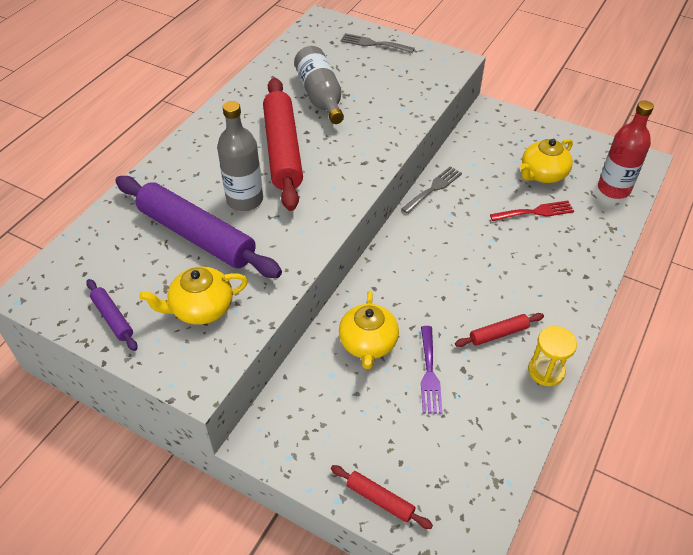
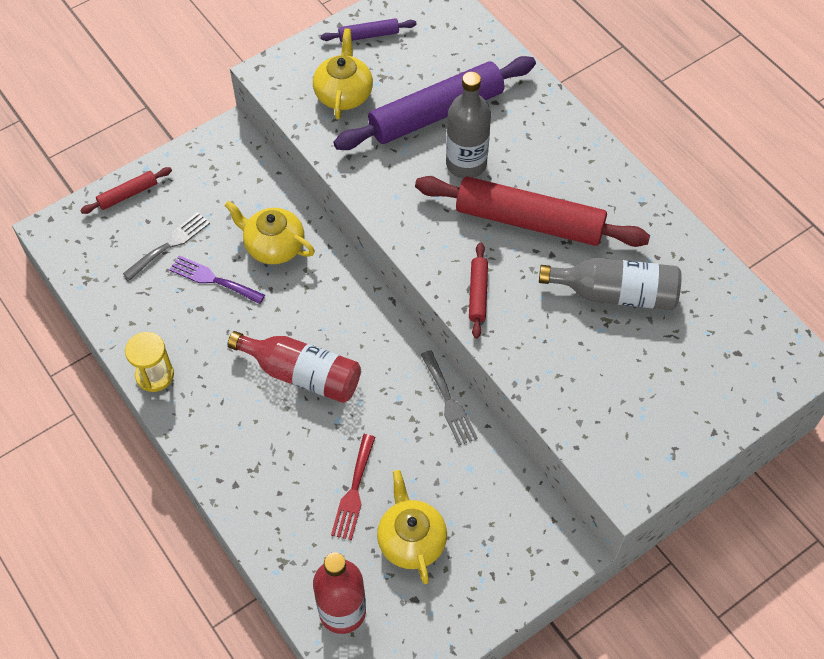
camera: 115 degrees right, 10 degrees up
(373, 44) = (713, 402): grey fork -> grey fork (170, 244)
(472, 274) = (302, 374): none -> red bottle
(498, 334) = (218, 358): red rolling pin -> red rolling pin (477, 294)

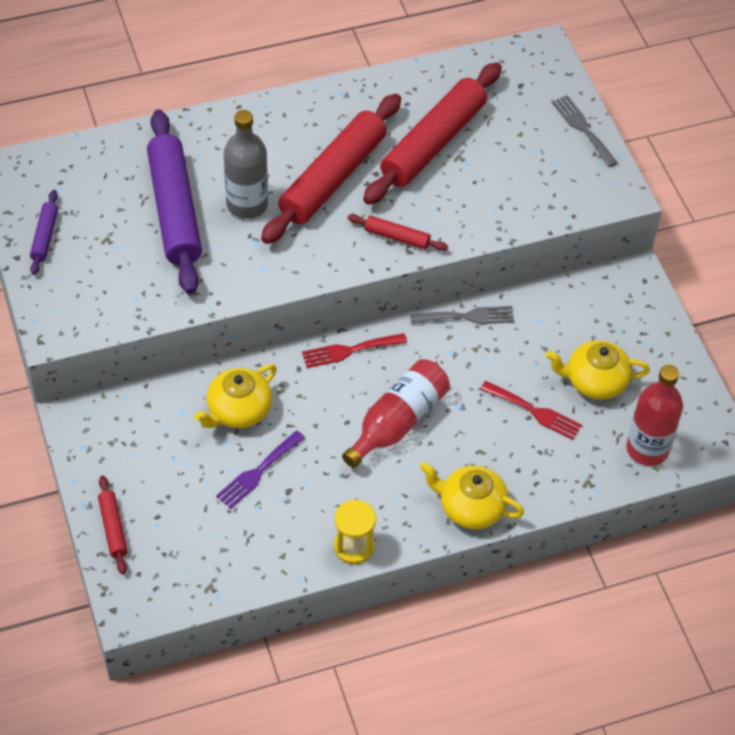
camera: 75 degrees left, 5 degrees down
(170, 244) = (197, 501): grey fork -> grey fork (582, 128)
(343, 94) = (114, 277): yellow teapot -> yellow teapot (470, 507)
(370, 312) = (349, 350): none -> red fork
(615, 293) = (433, 143): grey bottle -> red rolling pin

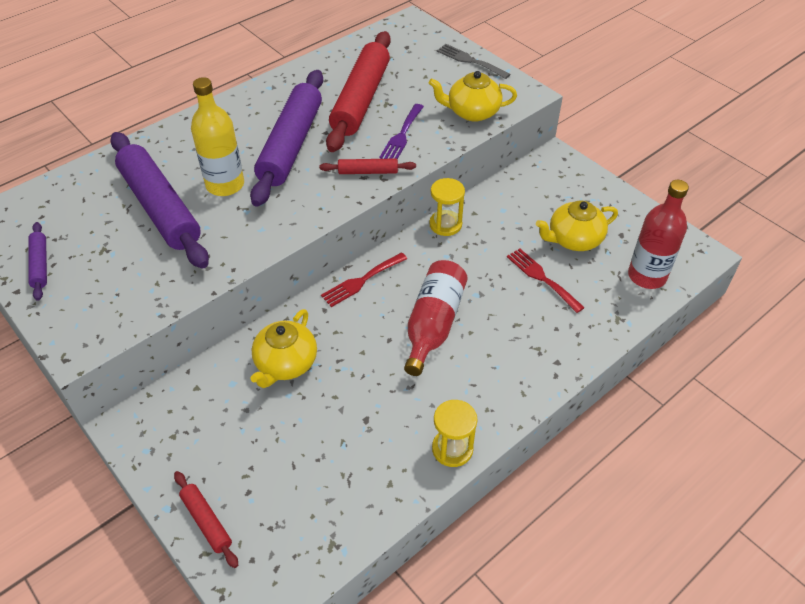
camera: 20 degrees left, 5 degrees down
(247, 204) = (225, 185): grey bottle -> yellow bottle
(257, 472) = (329, 413): purple fork -> purple fork (402, 135)
(332, 178) = (291, 145): red rolling pin -> purple rolling pin
(467, 317) = (445, 224): grey fork -> yellow hourglass
(470, 507) = (536, 374): yellow teapot -> yellow teapot (472, 112)
(535, 412) = (541, 278): red fork -> red fork turned 135 degrees counterclockwise

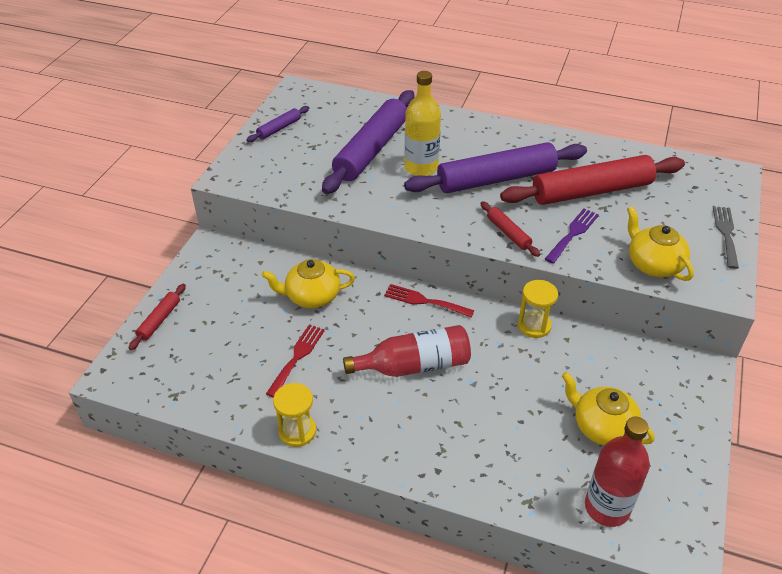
camera: 60 degrees right, 5 degrees down
(402, 135) = (573, 233): purple fork -> purple fork turned 135 degrees clockwise
(541, 278) = (530, 420): red fork -> red fork (297, 357)

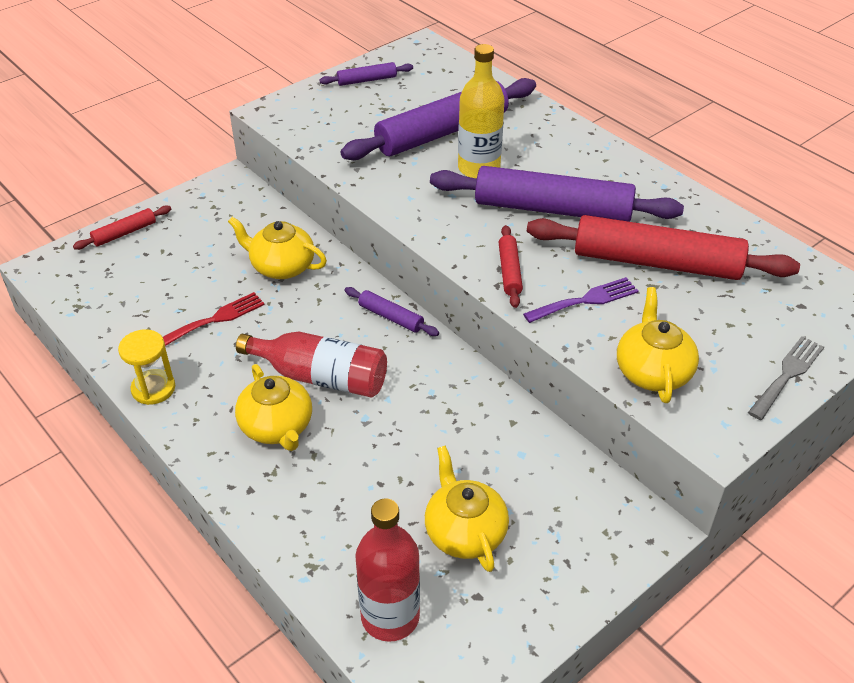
camera: 30 degrees right, 0 degrees up
(416, 416) = (277, 427): none -> yellow teapot
(424, 301) = (391, 317): red fork -> purple rolling pin
(534, 325) = (488, 392): yellow hourglass -> none

